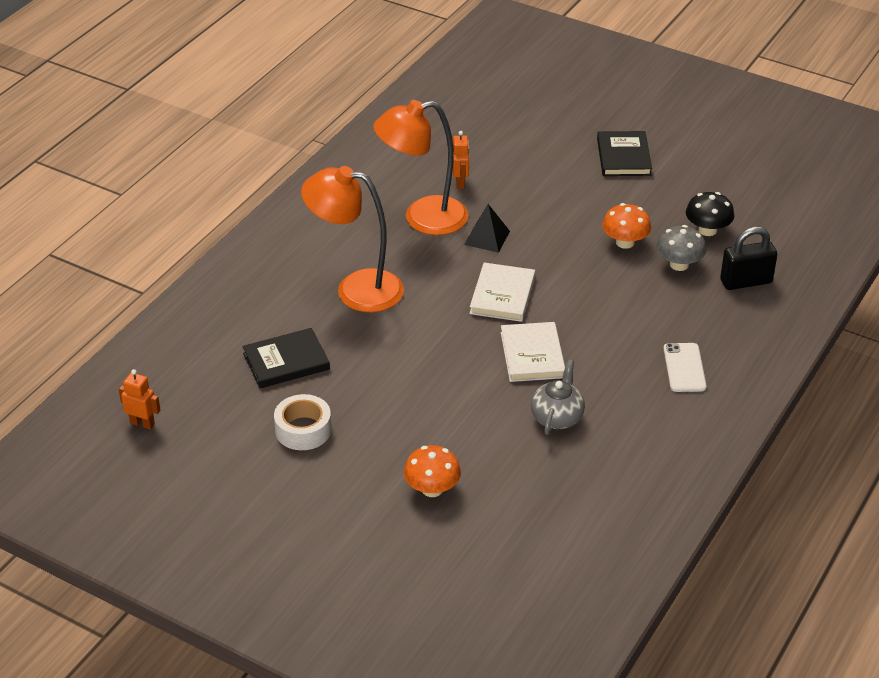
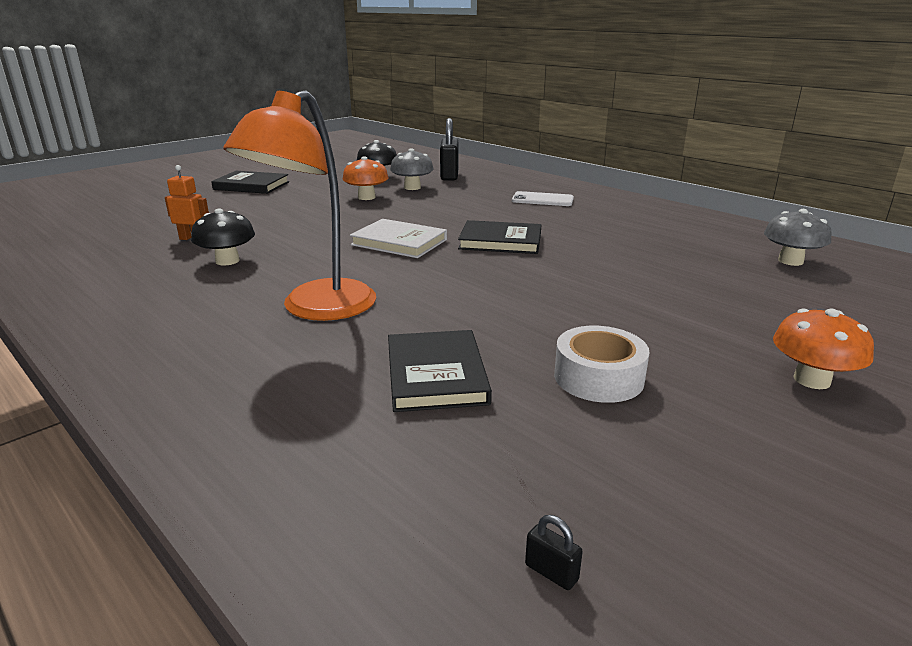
camera: 75 degrees left, 15 degrees down
(142, 423) = (551, 572): orange robot -> black padlock
(422, 218) = (227, 261): orange lamp -> black mushroom
(432, 489) = (714, 307): orange mushroom -> orange mushroom (812, 380)
(487, 237) = (300, 238): black pyramid -> none
(532, 355) = (500, 241): white book -> black book
(557, 417) = (596, 242): grey teapot -> none
(562, 549) = (790, 261): none -> grey mushroom

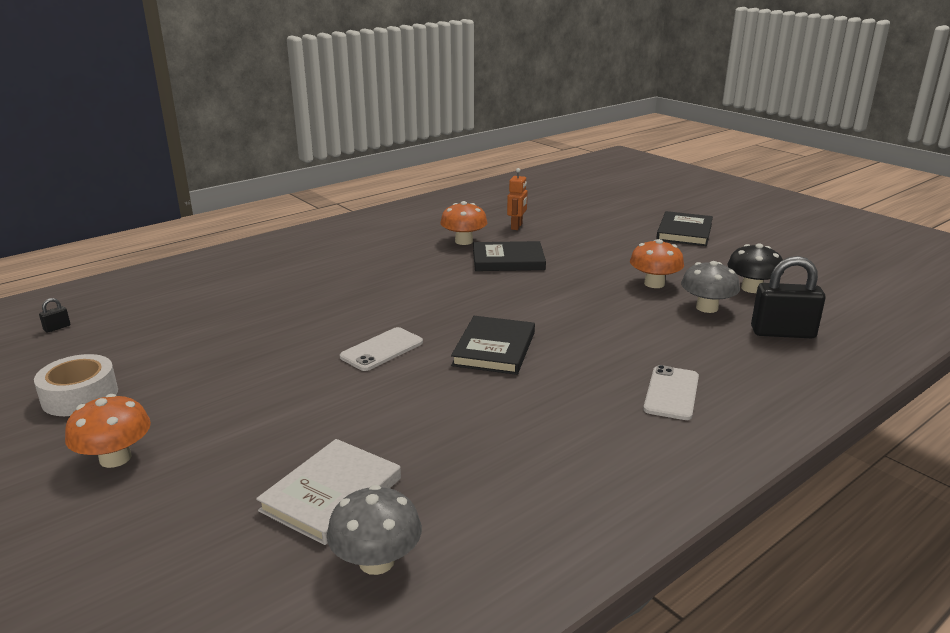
camera: 95 degrees right, 0 degrees up
(227, 261) = (464, 241): black mushroom -> orange mushroom
(317, 309) = (360, 273): orange lamp -> none
(399, 242) = (498, 299): white book -> white book (332, 494)
(436, 375) = (241, 309): black book -> black book (508, 260)
(519, 281) = (382, 349): none -> white phone
(598, 377) = (195, 362): white tape -> white tape (80, 396)

